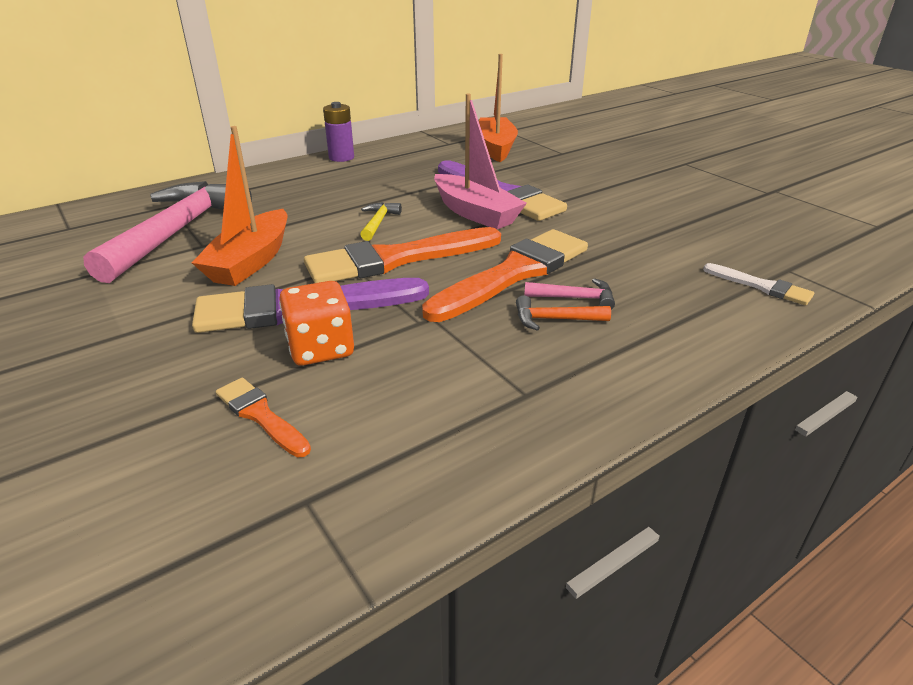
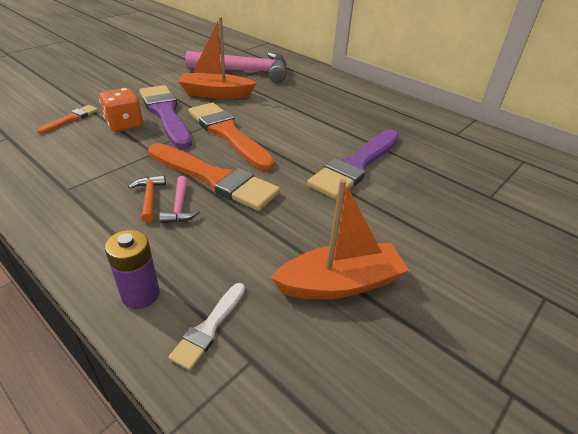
camera: 75 degrees right, 5 degrees up
(341, 157) = (384, 96): purple battery -> purple battery (140, 294)
(378, 222) = (279, 122): yellow hammer -> none
(475, 213) = (312, 157): pink boat -> none
(496, 148) = (467, 157): orange boat -> orange boat (340, 283)

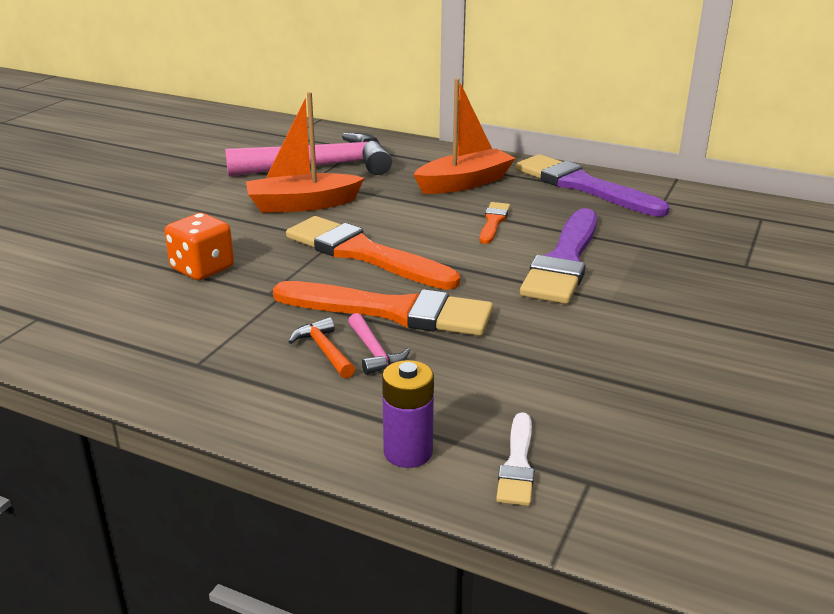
camera: 15 degrees left, 10 degrees down
(71, 119) = (112, 276): orange brush -> orange brush (493, 222)
(165, 114) = (251, 244): purple brush -> purple brush (582, 186)
(340, 283) = (633, 389): orange boat -> orange boat (464, 183)

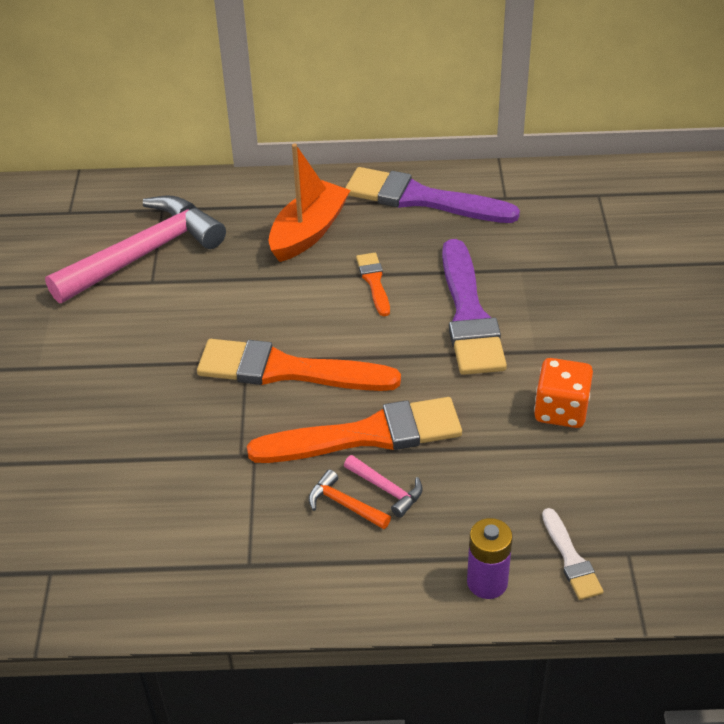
camera: 25 degrees left, 15 degrees up
(202, 269) = (151, 448): orange dice -> orange dice (561, 410)
(302, 205) = (173, 320): orange boat -> none

